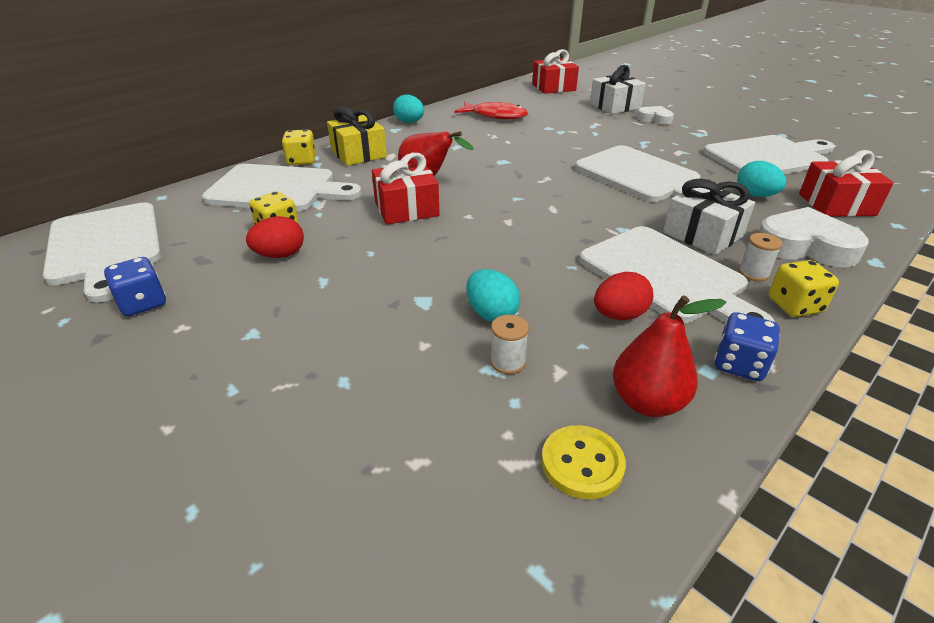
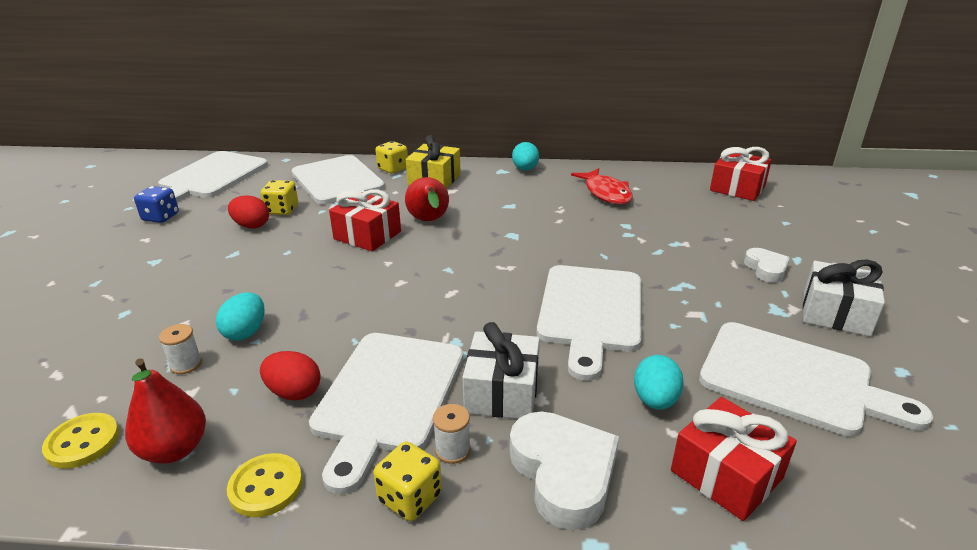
camera: 50 degrees right, 5 degrees down
(614, 106) = (754, 235): white gift -> white gift (835, 313)
(739, 364) = (266, 487): blue dice -> yellow button

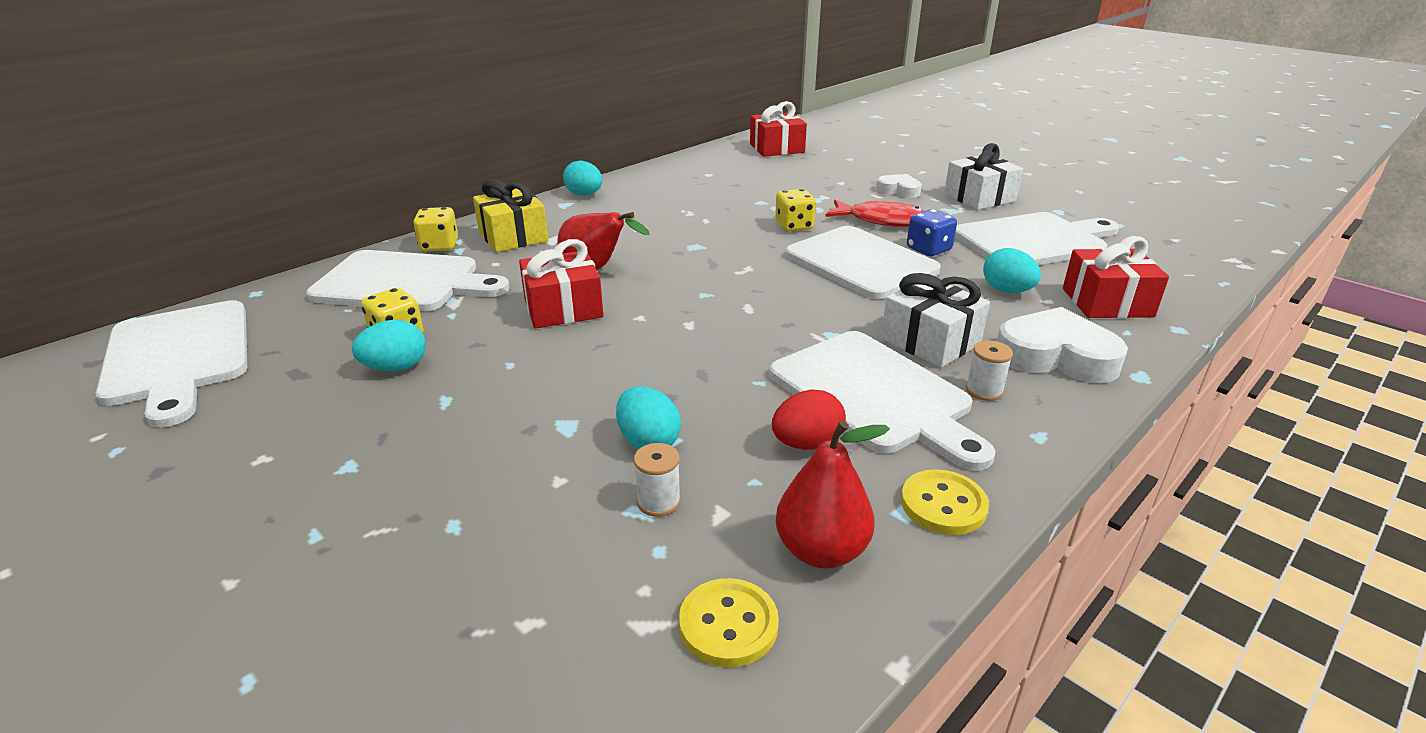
camera: 50 degrees left, 0 degrees up
(160, 217) = (217, 429): blue dice -> blue dice (928, 249)
(251, 226) = (395, 368): red egg -> turquoise egg
(410, 498) = (1027, 431): yellow dice -> yellow dice (794, 226)
(606, 193) = (695, 186): red fish -> red fish (882, 221)

